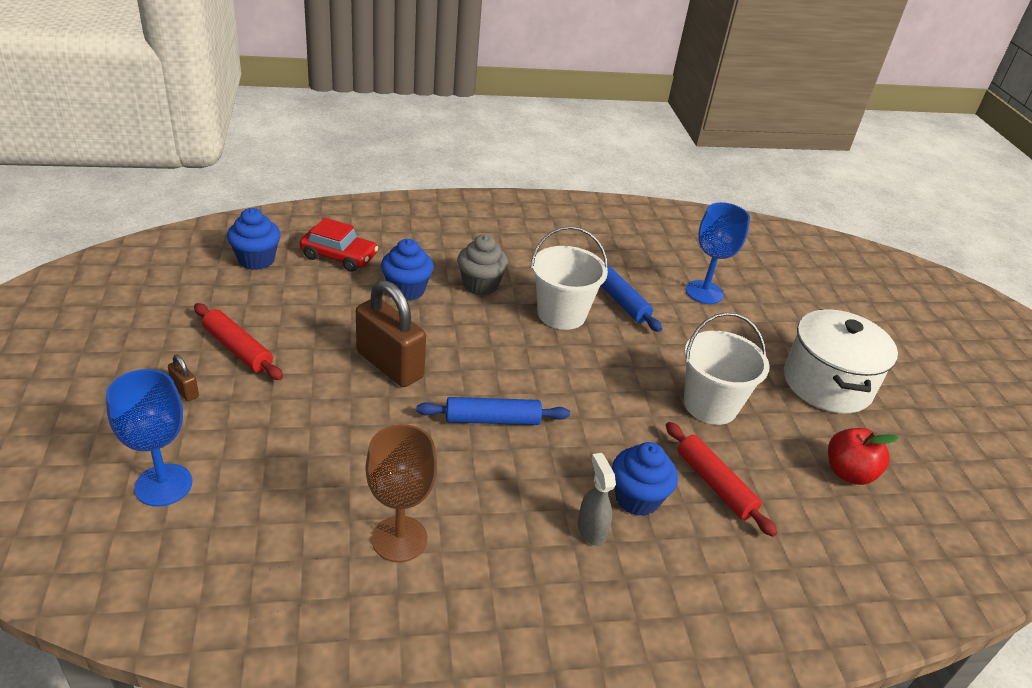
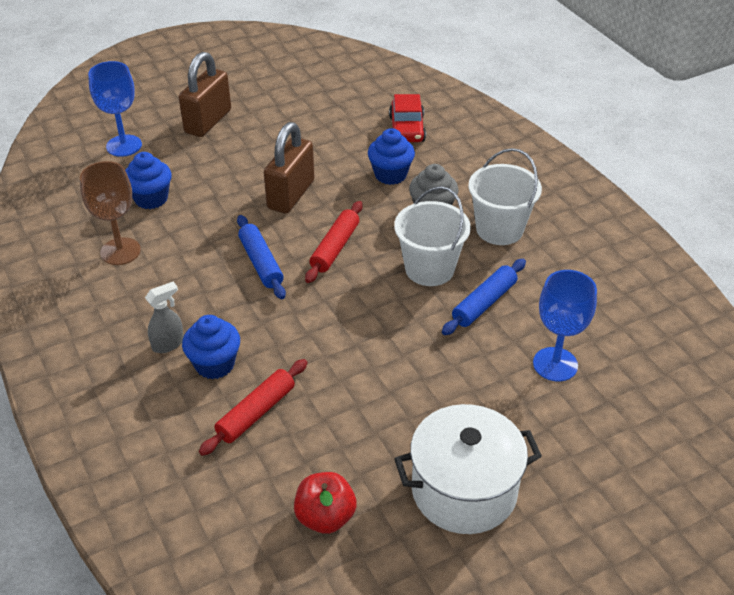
camera: 75 degrees right, 5 degrees up
(185, 391) = (208, 121): brown padlock -> brown padlock, size x2.35
(238, 349) = (261, 125): red rolling pin -> red rolling pin (335, 248)
(256, 260) = (368, 96): blue cupcake -> blue cupcake (151, 199)
(710, 405) = (364, 395): white bucket -> white bucket (499, 229)

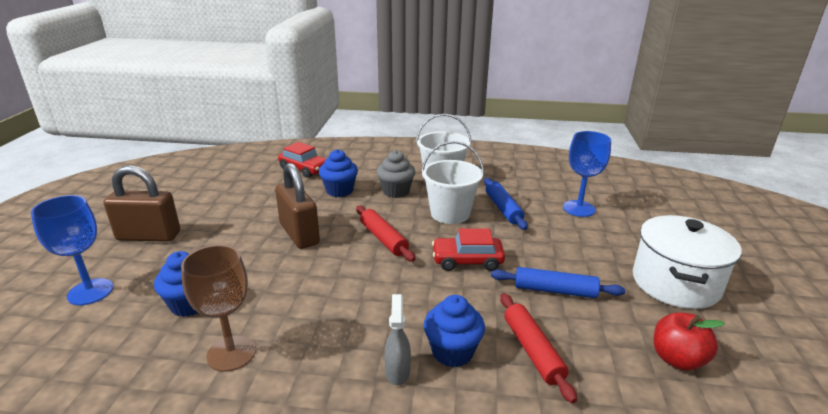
camera: 55 degrees left, 15 degrees down
(208, 121) = (148, 236): brown padlock -> brown padlock turned 60 degrees counterclockwise
(261, 263) = (357, 277): blue rolling pin -> blue rolling pin (555, 290)
(353, 318) = (467, 260): none -> red car

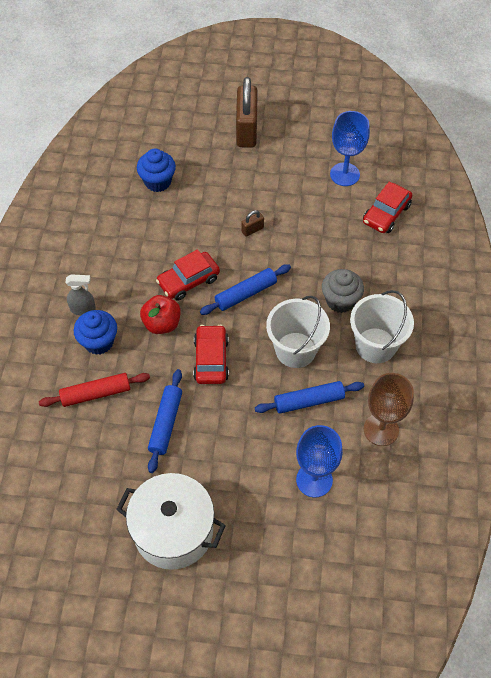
camera: 90 degrees right, 30 degrees up
(90, 292) = (174, 123): blue goblet -> blue goblet (344, 174)
(231, 353) = (107, 217): brown goblet -> brown goblet (381, 429)
(299, 234) = (252, 230): brown padlock -> brown padlock, size x0.42
(339, 191) = (337, 251): blue cupcake -> none
(361, 276) = (188, 280): none -> red car
(383, 239) = (245, 294): red rolling pin -> blue rolling pin
(677, 359) = (79, 493): red apple -> red apple (162, 324)

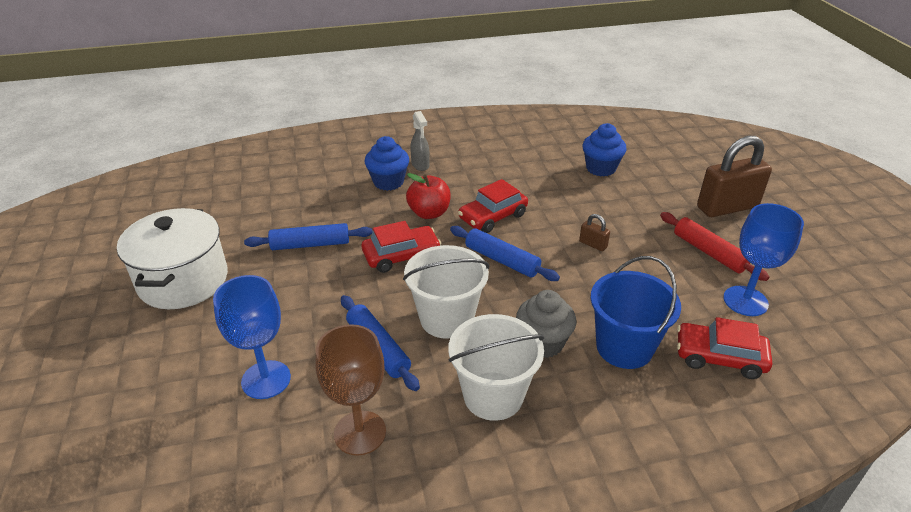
camera: 70 degrees right, 20 degrees down
(96, 393) = (330, 194): red rolling pin -> red rolling pin (709, 252)
(188, 280) = (492, 217): red car -> red car turned 75 degrees counterclockwise
(360, 258) = (624, 347): none -> blue bucket

